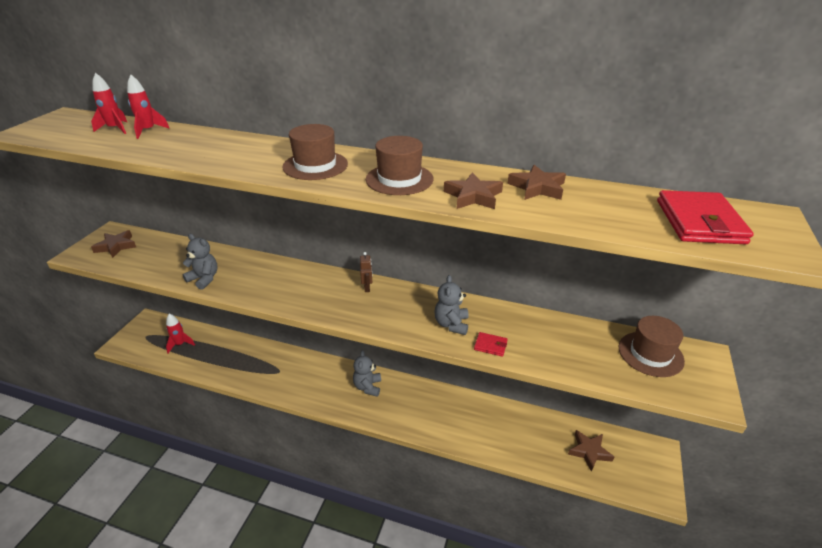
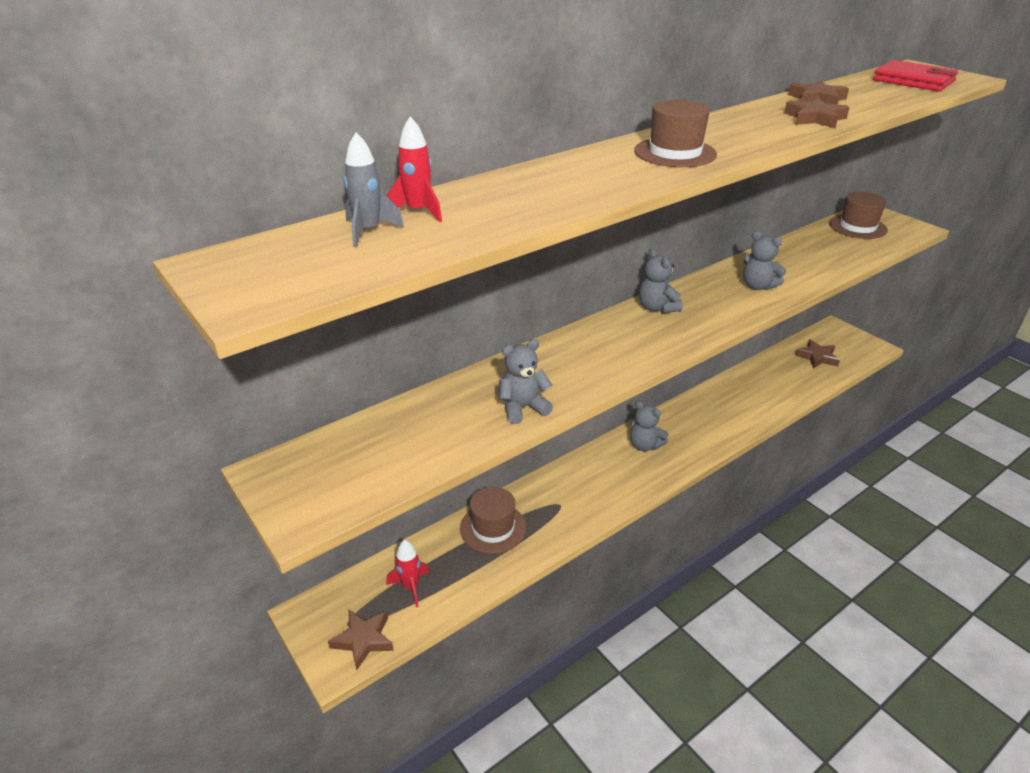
camera: 55 degrees left, 0 degrees up
(115, 129) = (368, 231): red rocket -> grey rocket
(116, 246) = (328, 473): brown star -> brown star (363, 640)
(367, 288) = (656, 308): brown robot -> grey teddy bear
(399, 179) = (750, 131): brown hat -> brown hat (493, 528)
(490, 345) = (802, 280): red wallet -> none

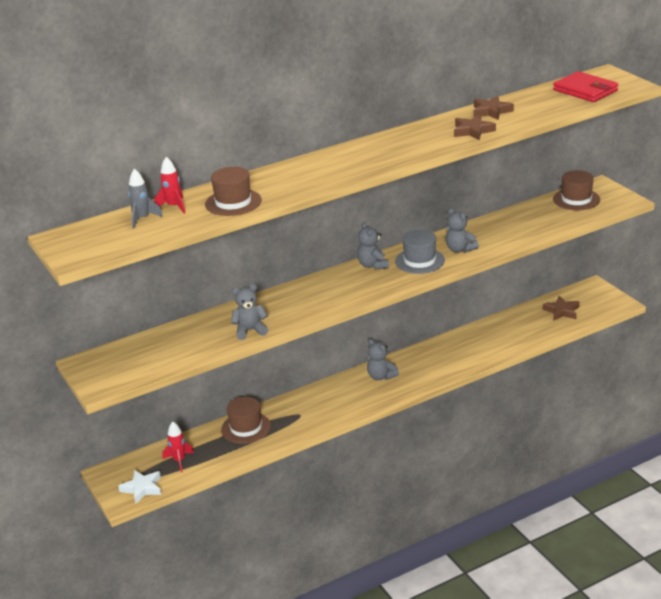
camera: 10 degrees right, 5 degrees down
(363, 640) = (142, 488): brown star -> white star
(675, 153) = (352, 162): brown hat -> brown hat (233, 202)
(715, 301) = (419, 261): none -> grey hat

